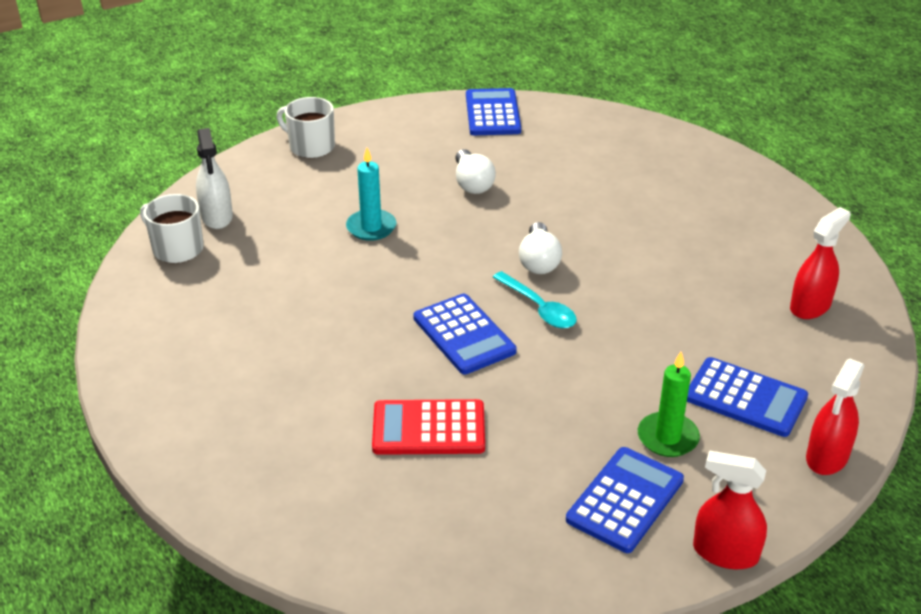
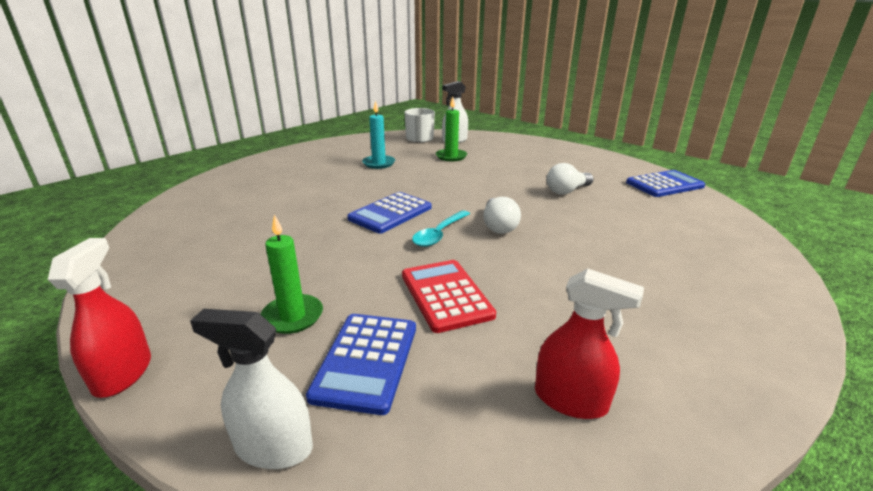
camera: 70 degrees right, 10 degrees down
(290, 238) = (451, 156): none -> green candle
(310, 146) = (544, 147): white mug -> none
(371, 227) = (482, 172): turquoise candle -> turquoise candle (379, 163)
(428, 429) = (287, 217): red calculator -> red calculator (445, 295)
(539, 261) = (498, 226): white light bulb -> white light bulb turned 75 degrees counterclockwise
(625, 500) = (208, 304): blue calculator -> none
(827, 457) = (273, 447): red spray bottle -> white spray bottle

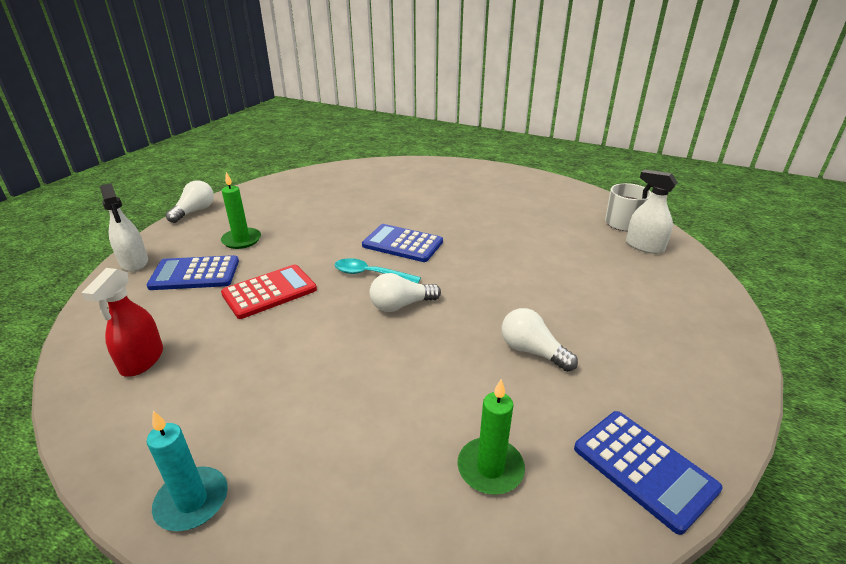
camera: 75 degrees right, 5 degrees up
(123, 373) = (195, 211): red spray bottle -> white light bulb
(273, 447) = (134, 262): white spray bottle -> white spray bottle turned 150 degrees clockwise
(379, 163) = (518, 216): turquoise candle -> turquoise candle (192, 501)
(451, 156) = (580, 252): green candle -> green candle (490, 468)

